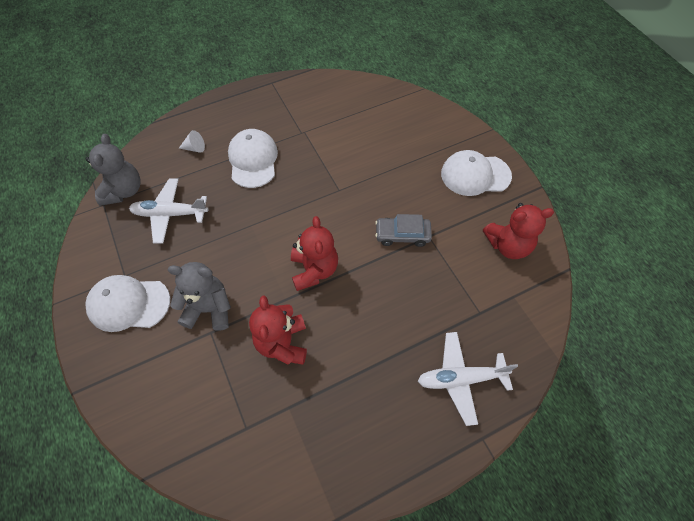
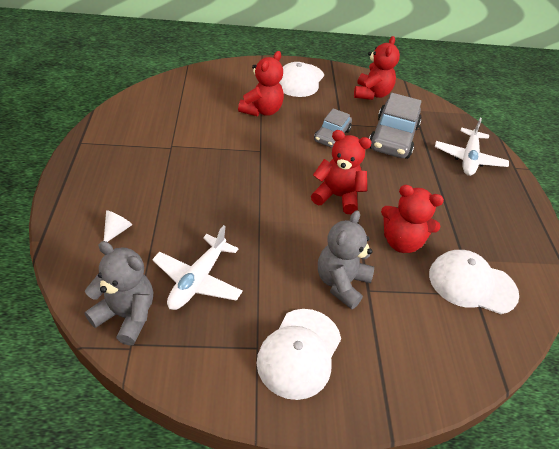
camera: 70 degrees left, 15 degrees down
(253, 160) = (176, 191): white cap -> white cap (472, 284)
(398, 167) = (262, 111): none -> red teddy bear
(441, 290) = (393, 137): none -> grey car

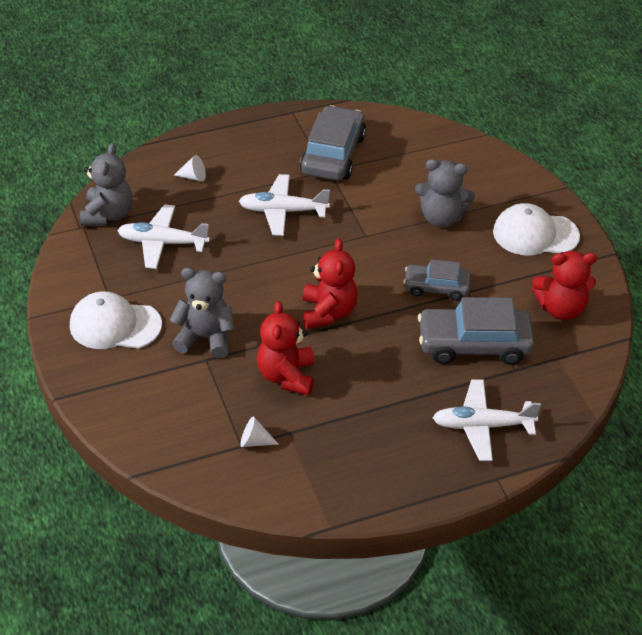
camera: 75 degrees right, 0 degrees up
(153, 138) = (333, 154): none -> grey car
(204, 186) = (282, 211): none -> white plane
(262, 111) = (441, 218): red teddy bear -> grey teddy bear
(472, 284) = (254, 441): white cap -> white cone

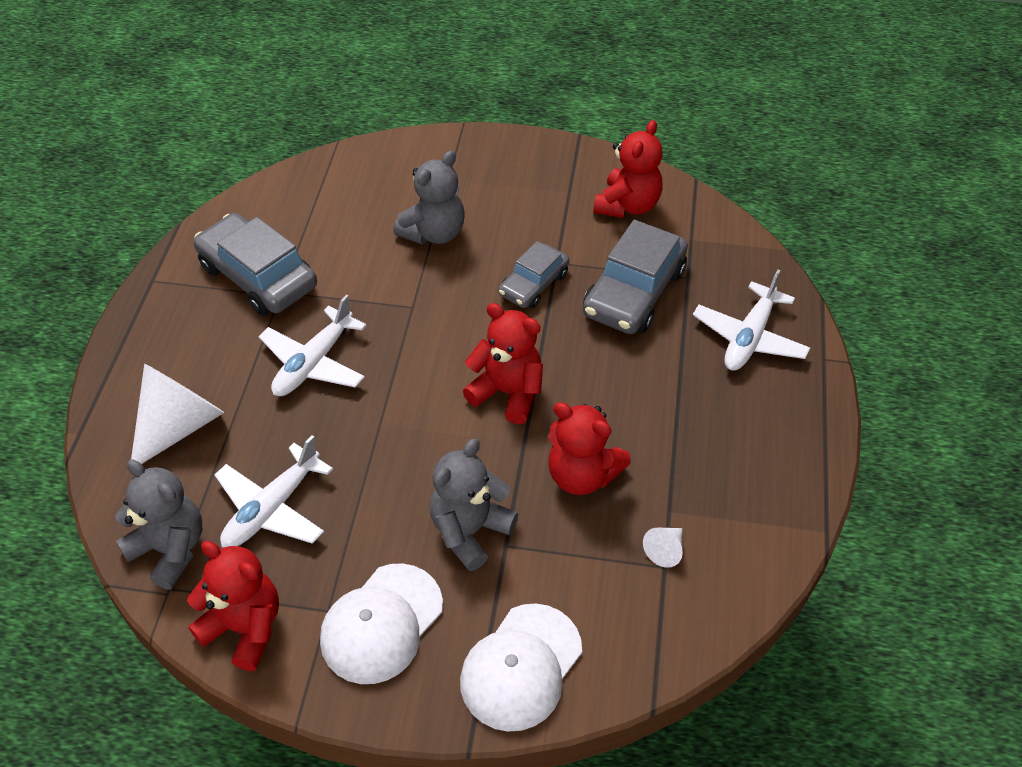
camera: 60 degrees left, 5 degrees up
(77, 268) = (245, 628): none -> red teddy bear
(193, 177) = (179, 425): white cone -> white cone, size x2.26
(535, 234) = (512, 175): white cap -> white cap (521, 667)

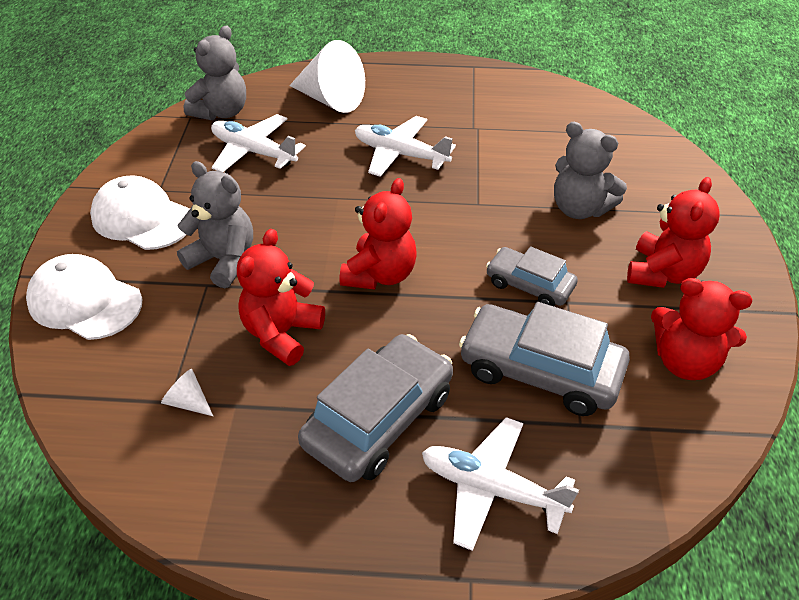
camera: 85 degrees right, 5 degrees down
(245, 628) = (152, 153): red teddy bear -> red teddy bear (662, 273)
(258, 276) = (491, 114): grey car -> grey car (379, 419)

